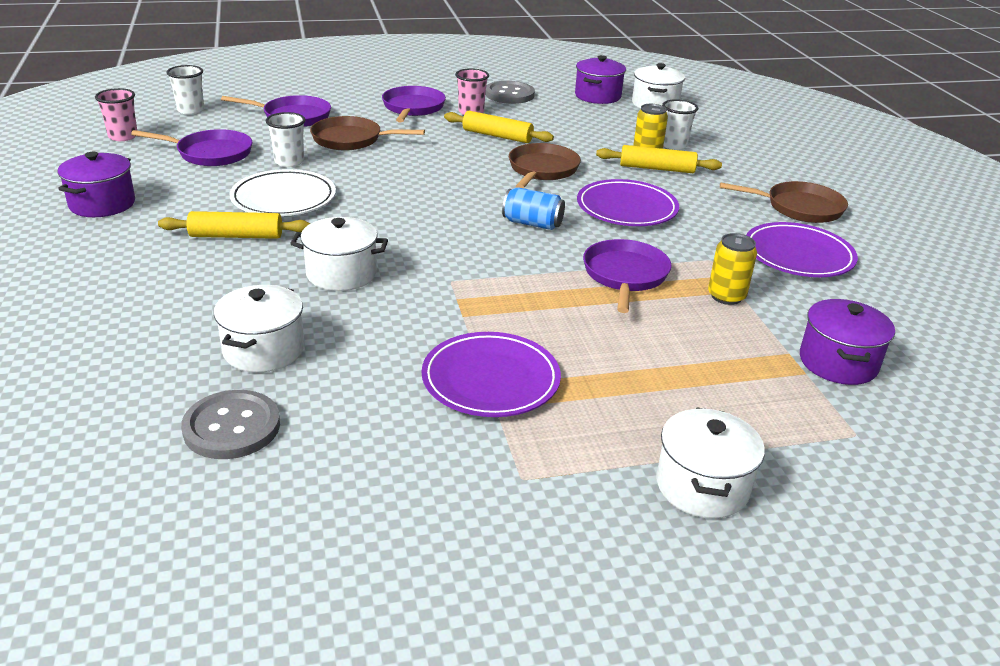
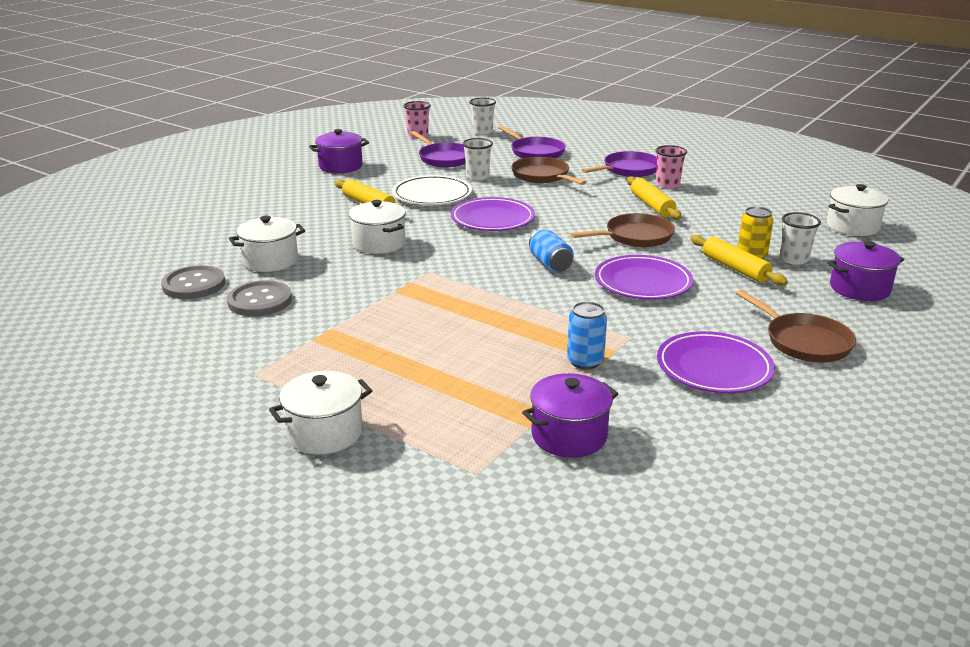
camera: 50 degrees right, 5 degrees down
(490, 380) = (338, 326): purple plate -> purple plate (492, 219)
(509, 94) = (728, 182): grey button -> grey button (260, 301)
(597, 96) = (808, 205): purple pot -> purple pot (859, 288)
(625, 275) = (541, 317): purple pan -> none
(726, 296) = (585, 361): yellow can -> blue can

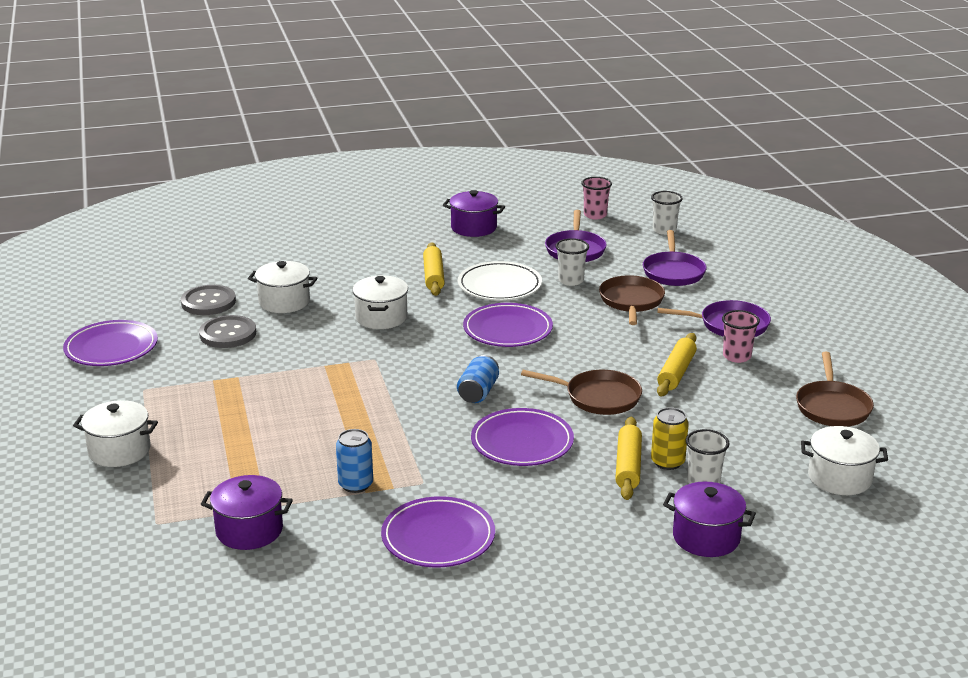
camera: 40 degrees right, 0 degrees up
(154, 355) = (111, 348): none -> purple plate
(804, 342) = (552, 555): brown pan -> brown pan (832, 407)

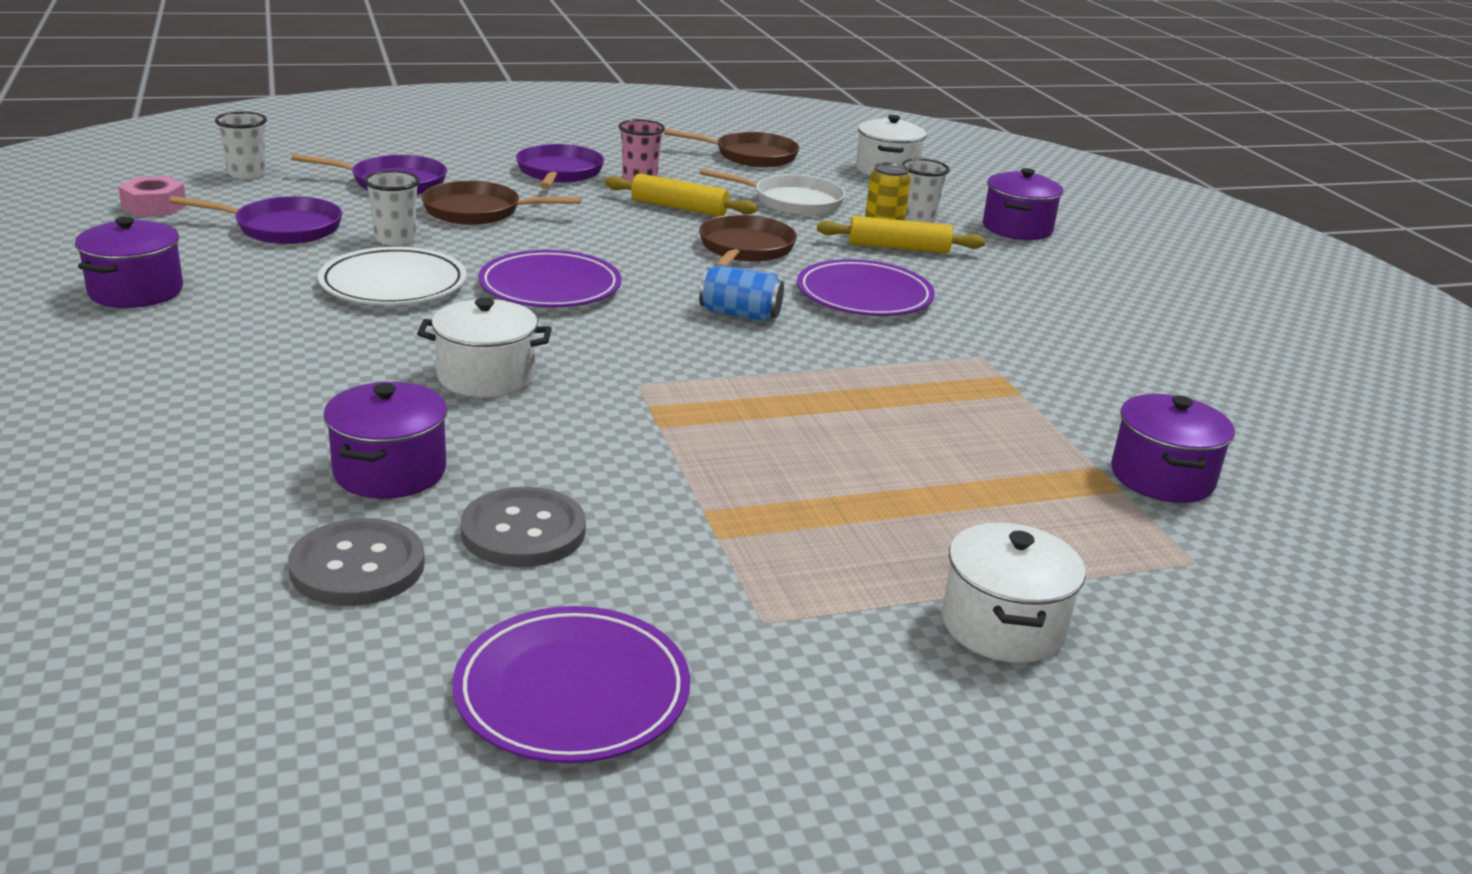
camera: 95 degrees left, 0 degrees up
(284, 302) = (390, 471): white pot -> purple pot
(356, 484) = (1008, 400): blue can -> none
(433, 276) = (333, 331): yellow rolling pin -> none
(438, 537) = (1096, 351): purple plate -> none
(595, 215) = (154, 206): pink cup -> pink nut
(717, 422) = (792, 202): none -> white pan

